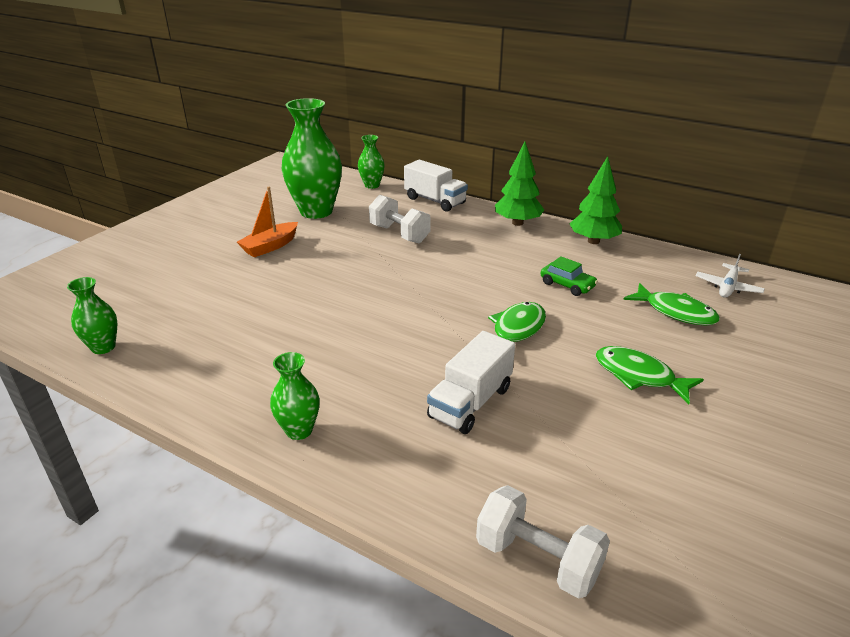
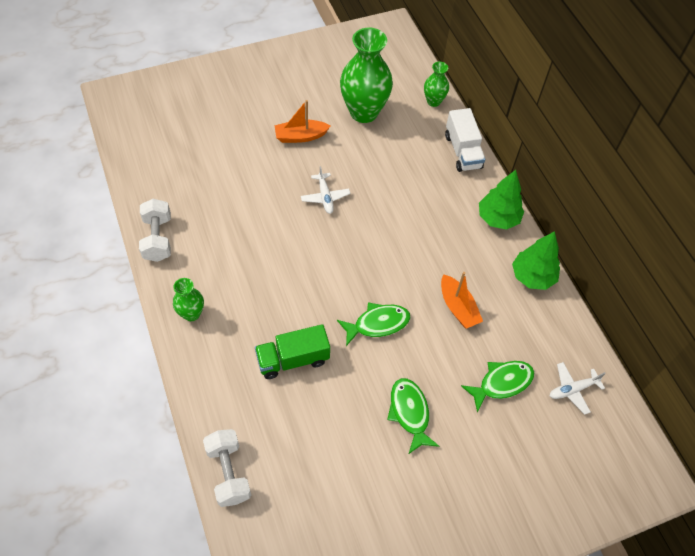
camera: 35 degrees right, 25 degrees up
(103, 347) = (143, 178): green vase -> none
(346, 273) = (325, 197): none -> white plane
(399, 234) = (397, 176): white dumbbell -> white dumbbell (158, 239)
(470, 402) = (293, 359): white truck -> green truck
(567, 285) = (458, 307): green car -> orange boat
(675, 312) = (501, 383): green fish -> green fish turned 105 degrees counterclockwise

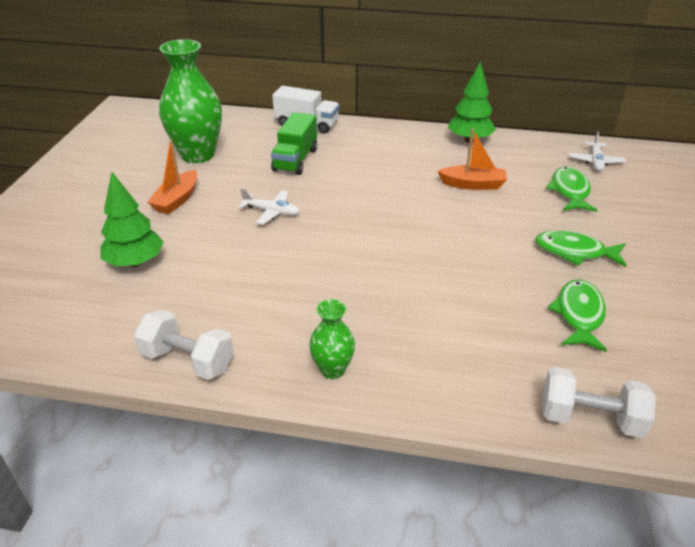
camera: 55 degrees left, 20 degrees down
(293, 359) = (460, 307): green truck -> green truck (295, 160)
(377, 324) = (457, 235): green fish -> green fish (579, 315)
(433, 101) = (235, 118): green vase -> none
(498, 218) = (395, 134): green tree -> green tree (135, 262)

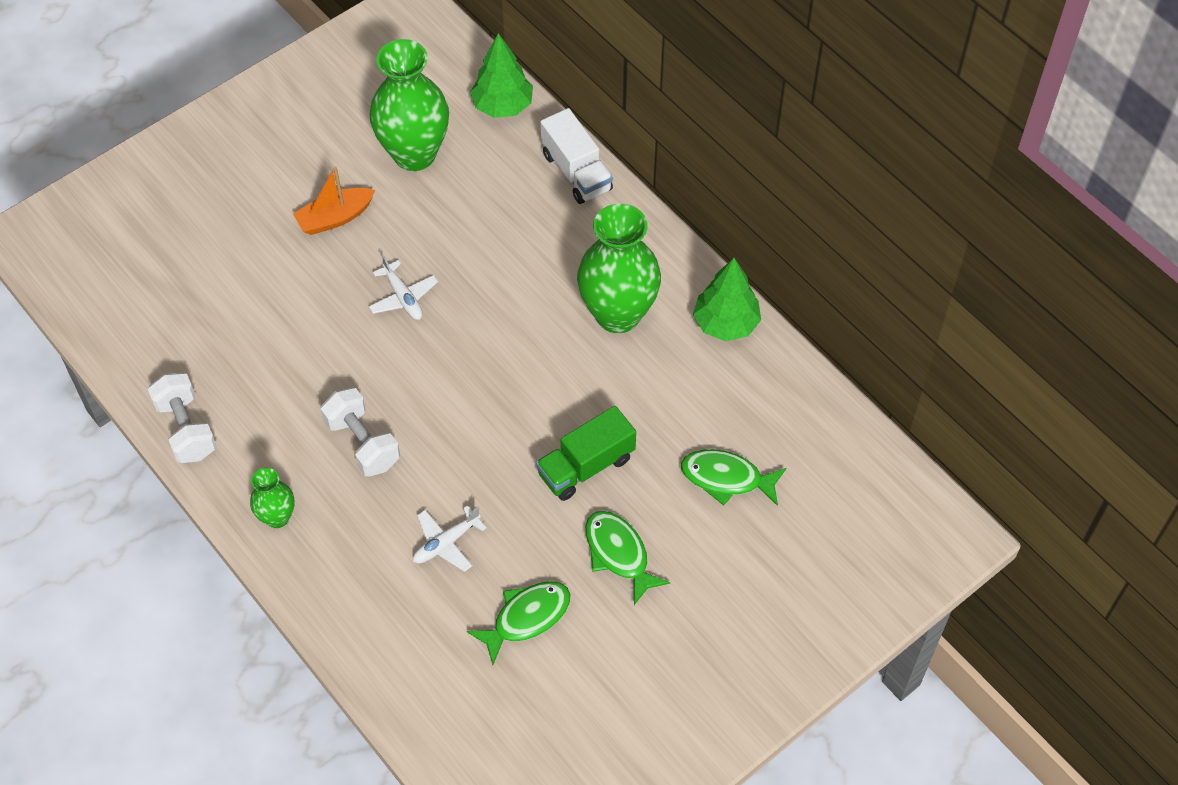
camera: 40 degrees right, 20 degrees up
(135, 262) = (234, 284): green tree -> green tree (502, 106)
(295, 160) = (502, 229): green truck -> green truck (586, 466)
(410, 161) = (618, 314): none -> green vase
(473, 184) = (638, 396): orange boat -> none
(570, 191) = (726, 478): green fish -> green fish turned 120 degrees counterclockwise
(590, 418) = (409, 703): white dumbbell -> white dumbbell (362, 443)
(596, 162) = (820, 458): white plane -> white plane (446, 543)

